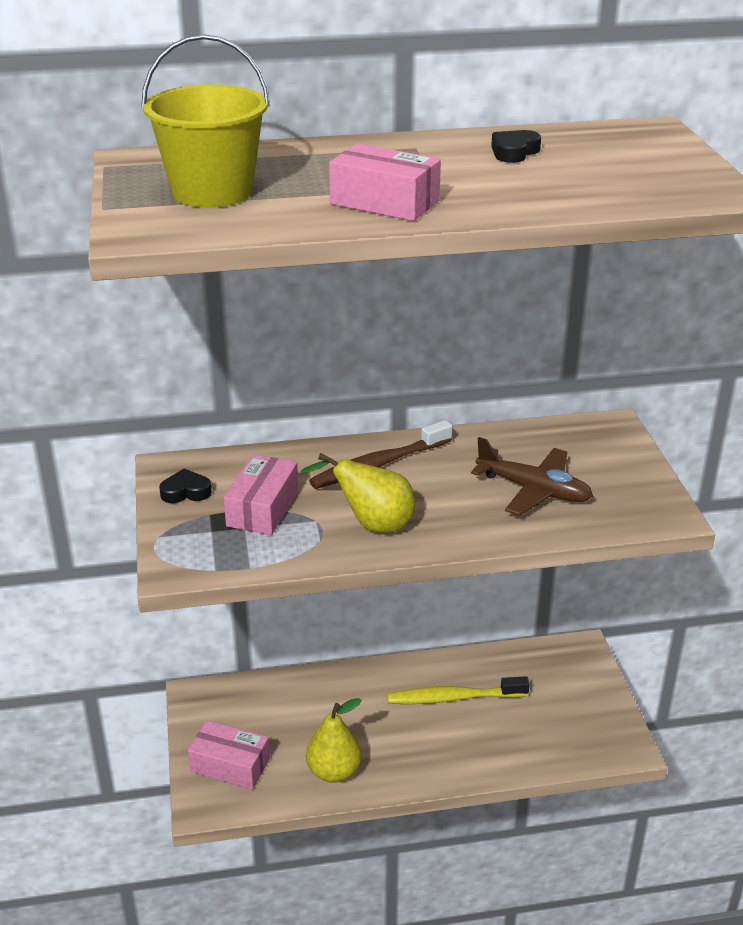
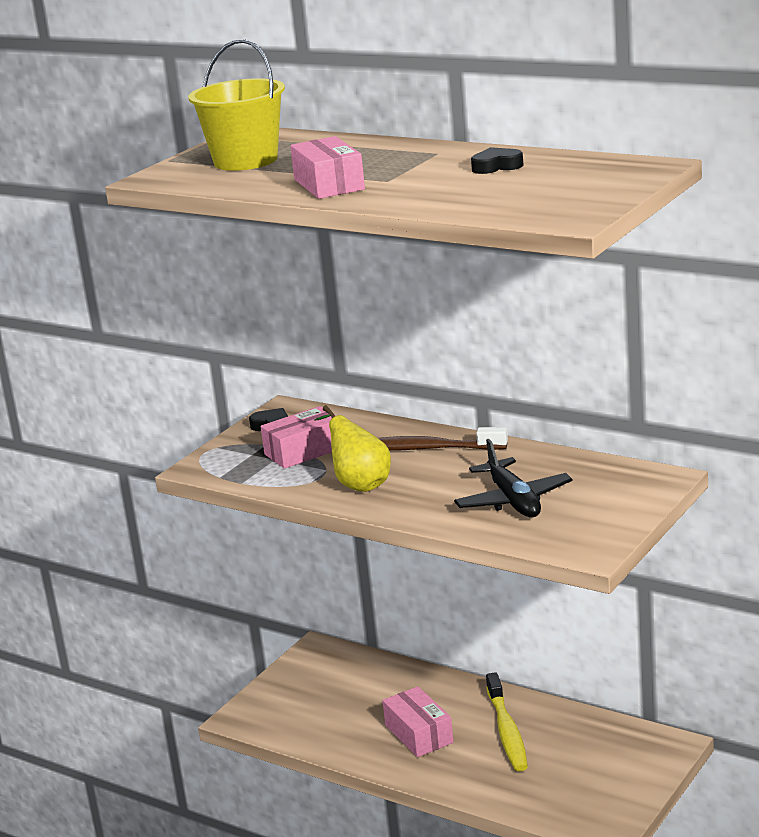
camera: 45 degrees right, 10 degrees down
(230, 765) = (285, 702): pink box -> pink box (419, 734)
(334, 771) = (350, 738): yellow pear -> none
(453, 698) = (507, 731): yellow toothbrush -> yellow toothbrush turned 135 degrees counterclockwise
(533, 490) = (513, 501): brown plane -> black plane

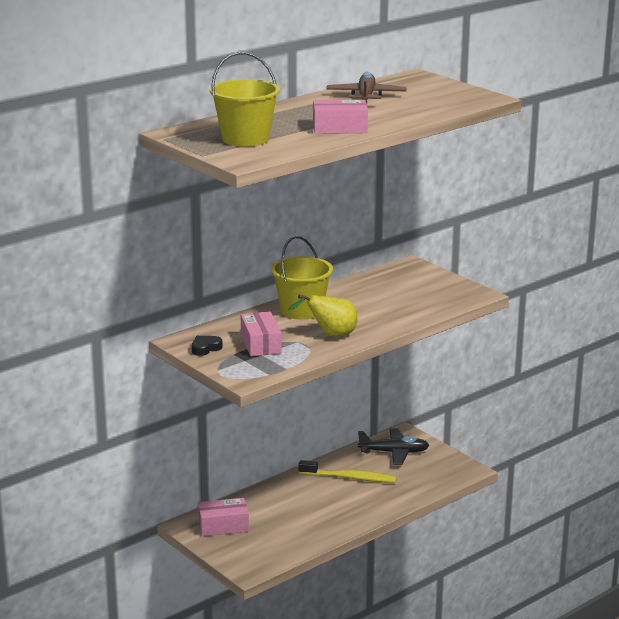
camera: 75 degrees left, 0 degrees up
(419, 734) = (328, 507): pink box -> pink box (223, 526)
(426, 449) = (301, 310): brown toothbrush -> yellow bucket
(496, 166) = (366, 97): black heart -> brown plane
(513, 501) = (399, 301): black plane -> black plane (394, 452)

